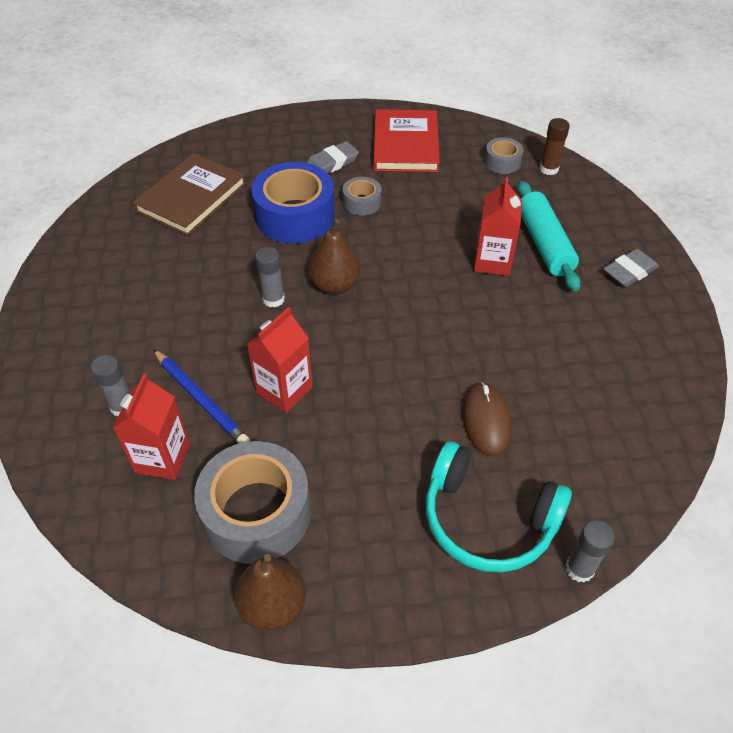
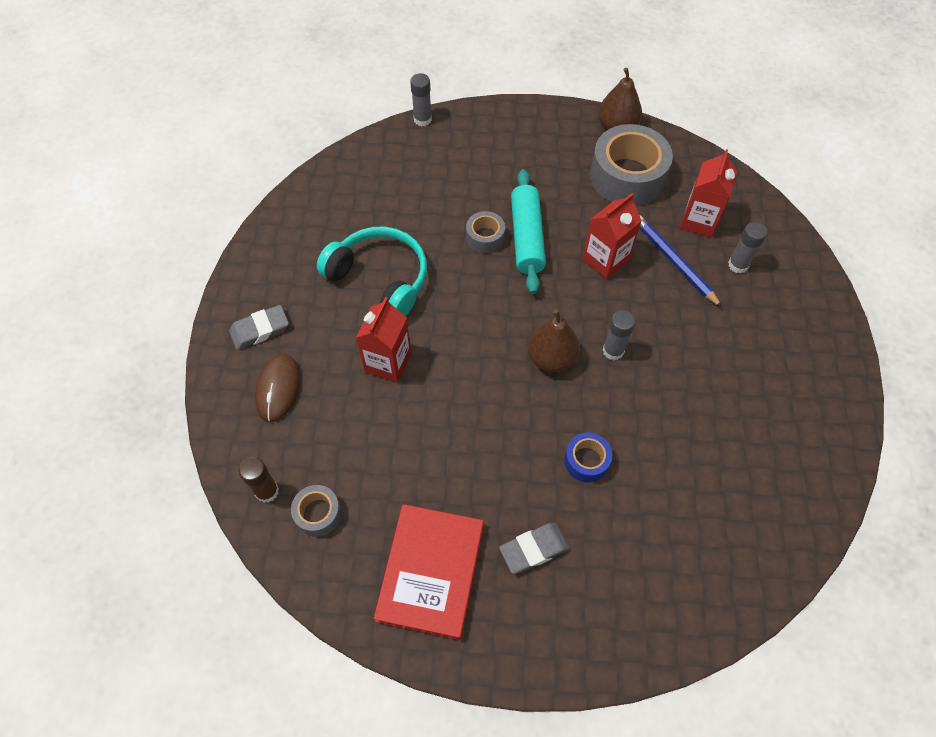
camera: 170 degrees left, 10 degrees up
(191, 197) = (710, 513): brown book -> none
(295, 216) = (586, 461): blue tape -> blue tape, size x0.49
(362, 202) = (507, 470): grey tape -> grey tape (485, 237)
(486, 421) = (449, 213): brown mouse -> brown mouse (278, 388)
(487, 519) = (470, 152): turquoise headphones -> turquoise headphones (380, 278)
(544, 244) = (326, 377): turquoise rolling pin -> turquoise rolling pin (526, 237)

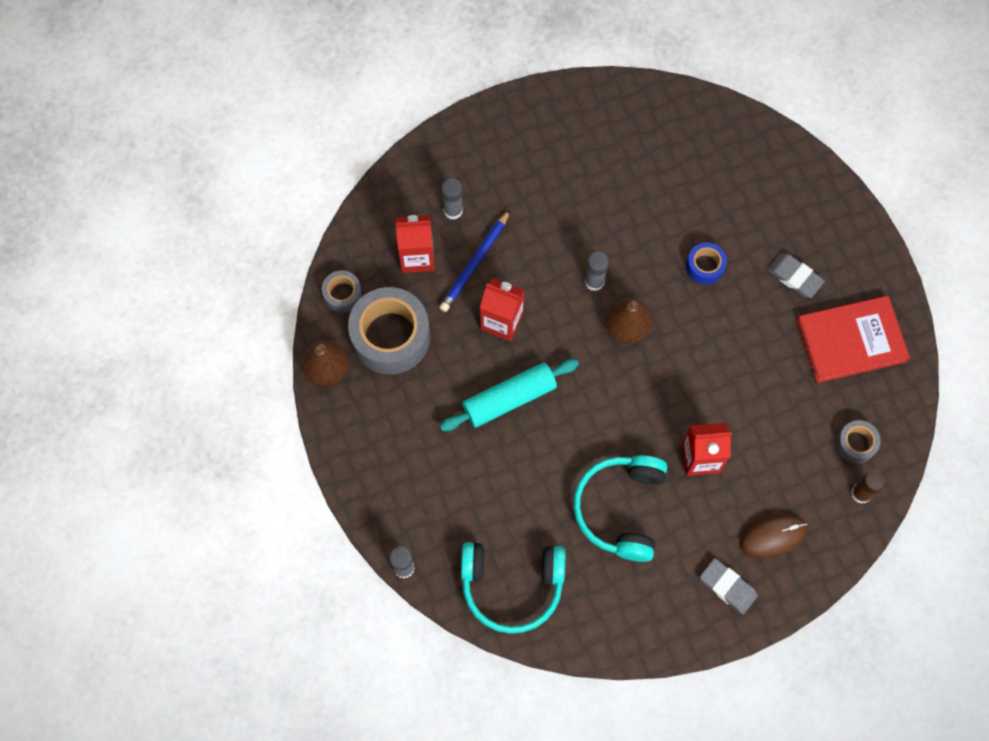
camera: 115 degrees left, 10 degrees up
(364, 179) = (512, 586): none -> turquoise headphones
(485, 237) = (527, 436): grey tape -> grey tape (342, 294)

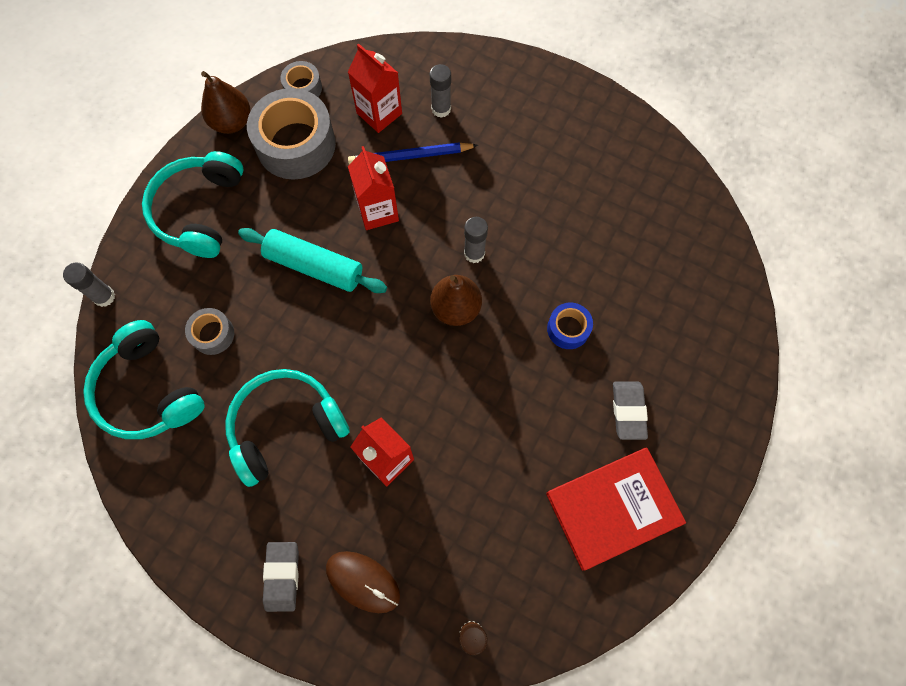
camera: 50 degrees right, 0 degrees up
(388, 448) = (199, 211): none -> turquoise headphones
(851, 341) = (613, 508): red book -> red book turned 60 degrees counterclockwise
(856, 444) = (516, 591): grey tape -> grey tape (213, 334)

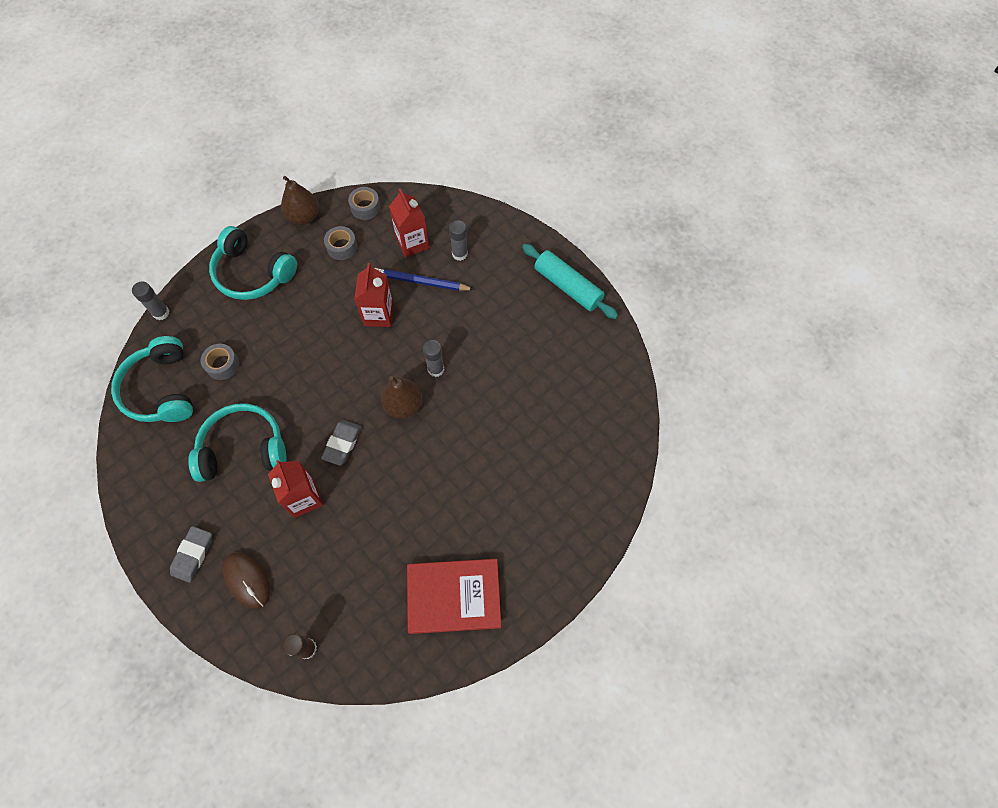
camera: 20 degrees right, 5 degrees down
(199, 211) = (253, 273): turquoise headphones -> turquoise headphones turned 90 degrees counterclockwise
(296, 144) = (342, 247): grey tape -> grey tape, size x0.49
(314, 266) = (315, 340): turquoise rolling pin -> turquoise rolling pin (567, 286)
(568, 329) = (481, 449): blue tape -> none
(628, 411) = (499, 527): grey eraser -> grey eraser (342, 444)

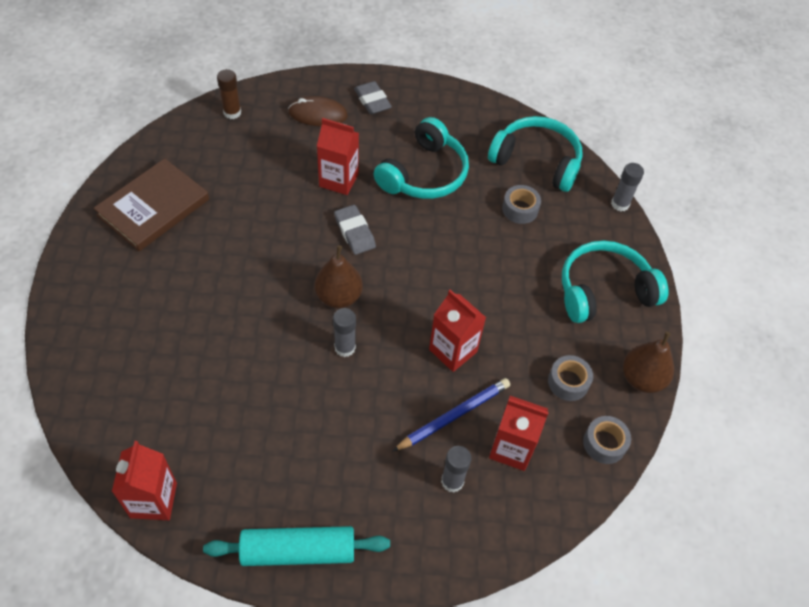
camera: 130 degrees right, 10 degrees down
(454, 596) = (153, 207): red book -> brown book
(620, 372) = (153, 500): none -> red carton

